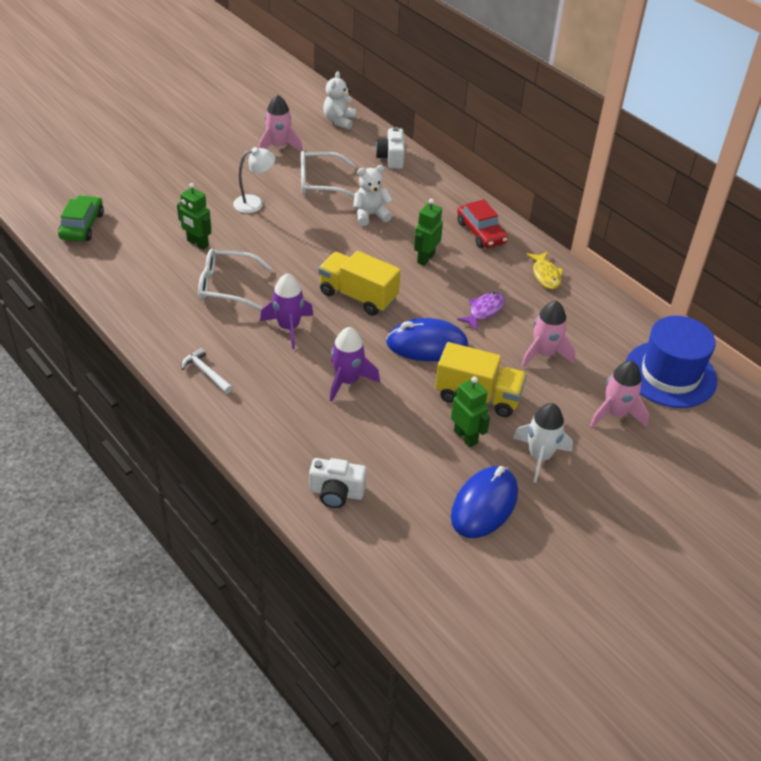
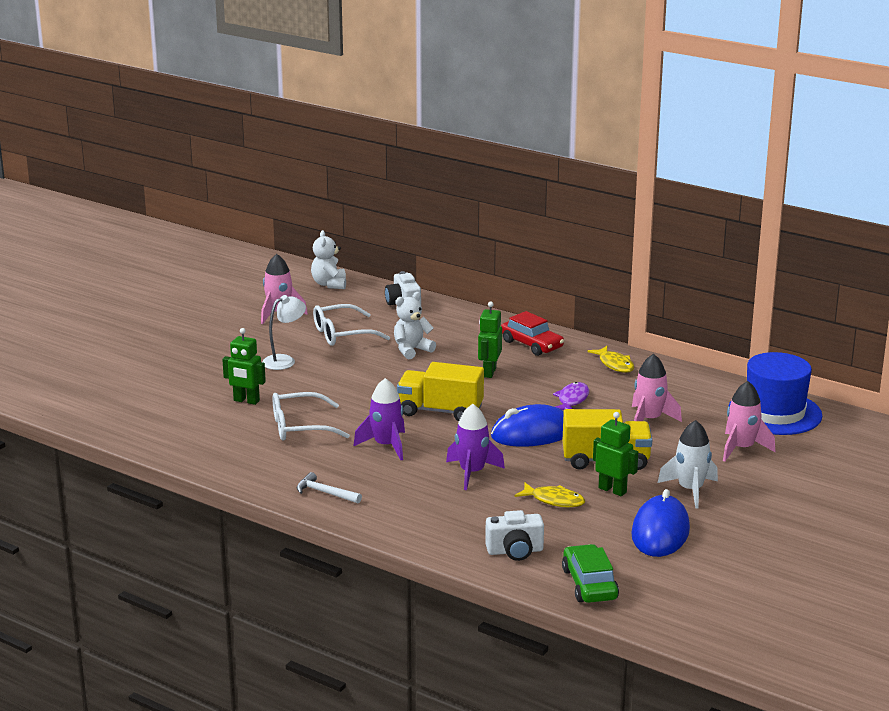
camera: 15 degrees left, 20 degrees down
(82, 226) = (110, 408): green car -> green car (589, 584)
(405, 436) = (554, 500): none -> yellow fish

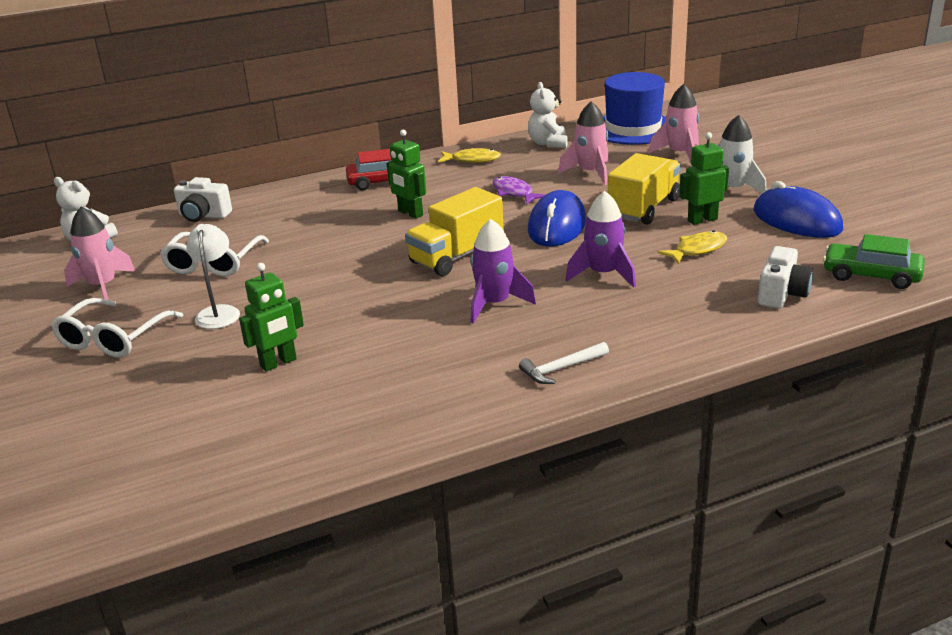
camera: 55 degrees left, 5 degrees up
(301, 427) = (389, 343): white glasses -> white glasses (114, 338)
(412, 350) = (308, 237): white teddy bear -> white teddy bear (548, 143)

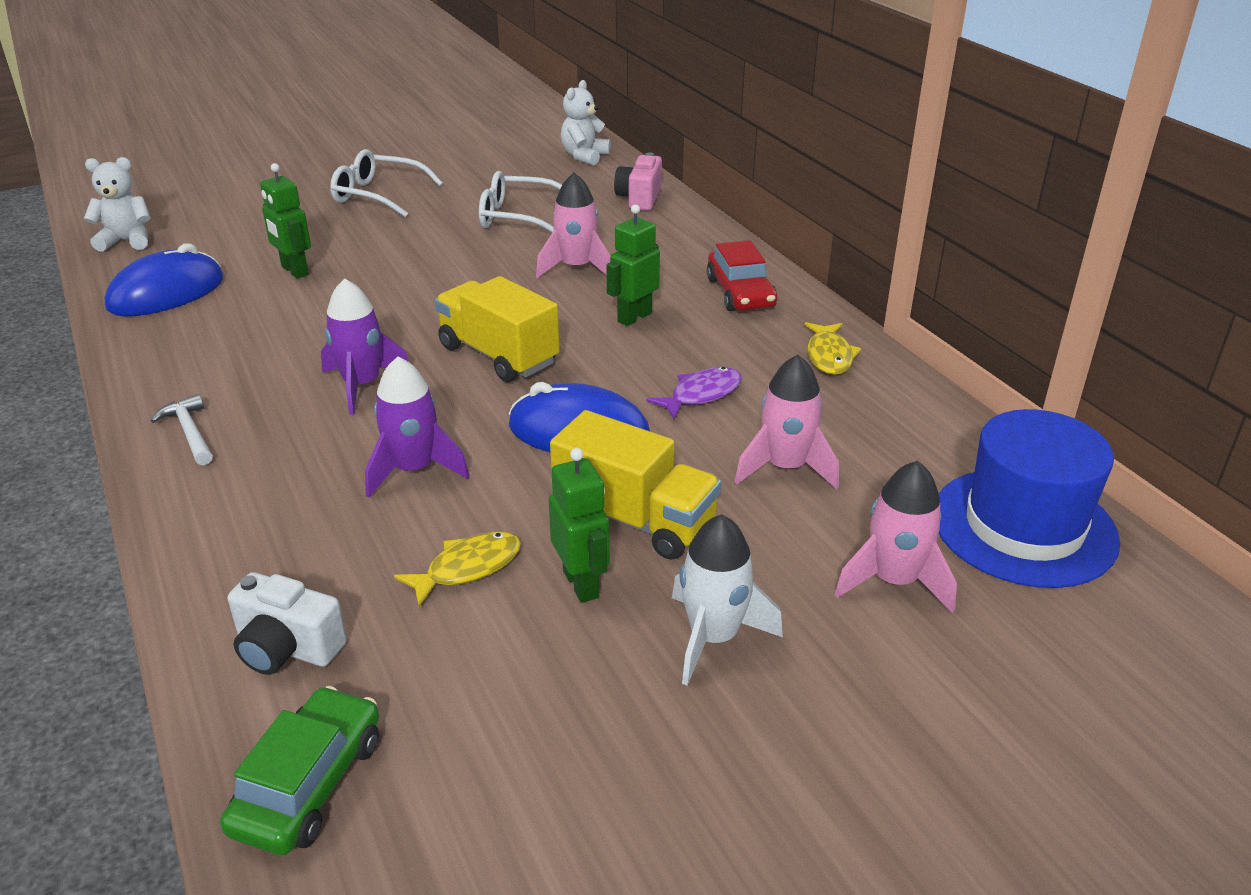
camera: 85 degrees right, 5 degrees up
(103, 286) = (482, 176): pink rocket -> pink rocket (576, 268)
(203, 215) = (639, 198): white camera -> pink camera
(219, 312) = (409, 233): white lamp -> none
(548, 143) = (916, 425): white teddy bear -> white teddy bear (127, 241)
(697, 250) = (468, 568): yellow fish -> yellow fish turned 90 degrees counterclockwise
(796, 220) = (562, 714): blue mouse -> blue mouse (166, 293)

